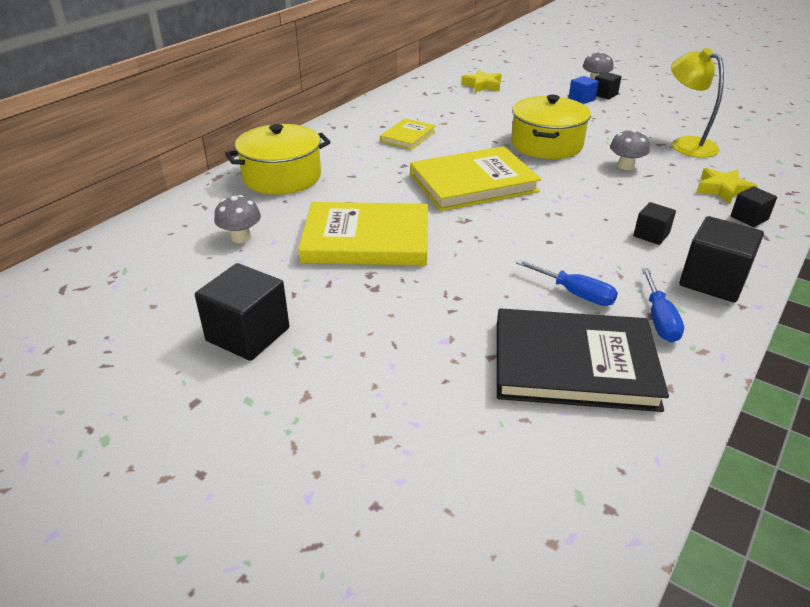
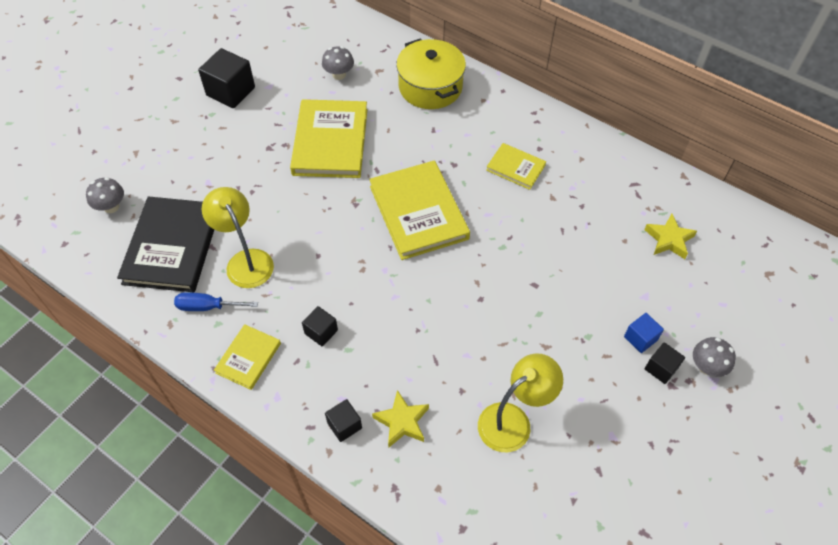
camera: 90 degrees right, 20 degrees up
(546, 144) = (504, 281): yellow pot -> none
(575, 293) = (245, 260): blue screwdriver -> yellow lamp
(625, 166) = (455, 343): grey mushroom -> grey mushroom (111, 207)
(713, 281) = (248, 358): black cube -> yellow book

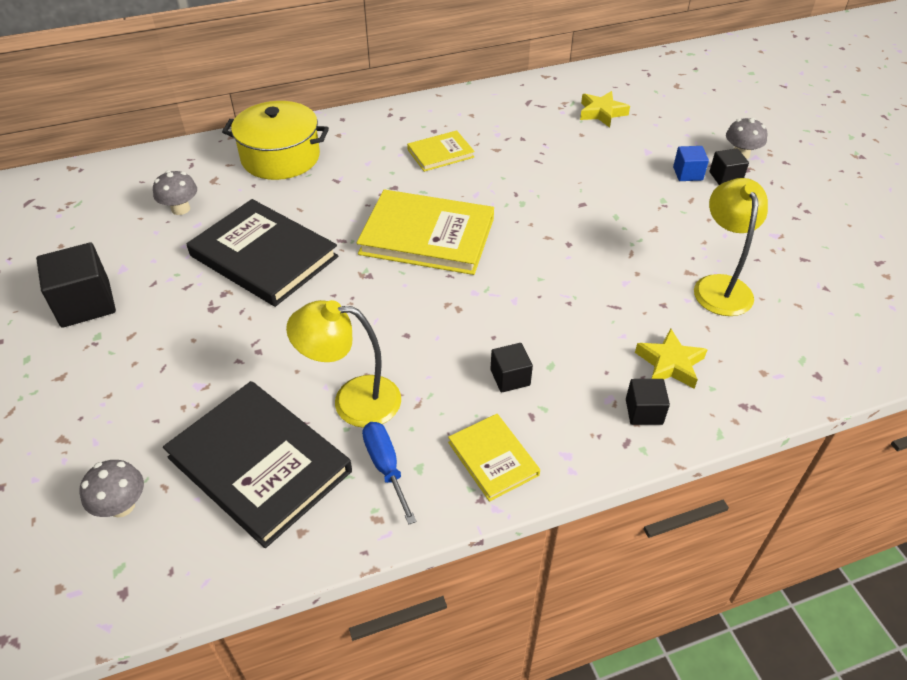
camera: 55 degrees left, 10 degrees down
(207, 307) = (386, 467): blue screwdriver -> blue screwdriver turned 120 degrees clockwise
(330, 142) = (264, 256): yellow book -> black book

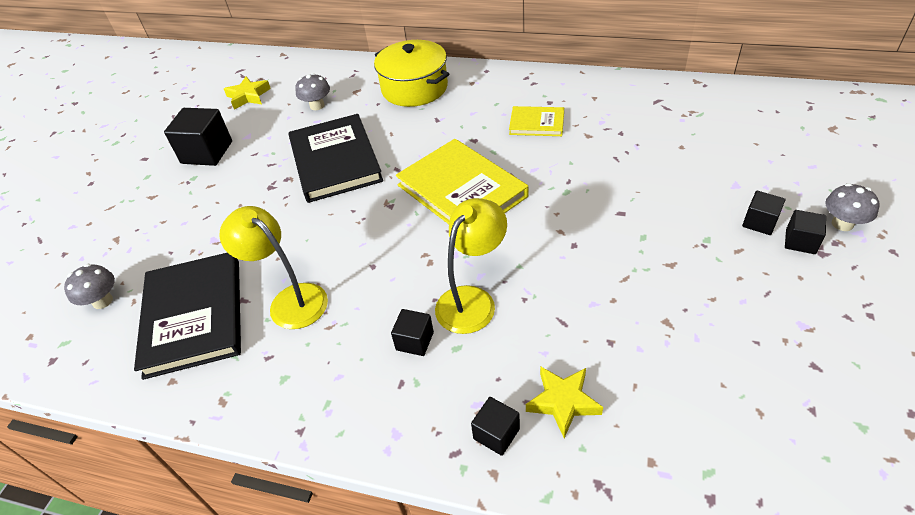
camera: 40 degrees right, 0 degrees up
(386, 467) = (263, 364): blue screwdriver -> none
(493, 459) = (339, 402): yellow book -> none
(602, 113) = (722, 132): yellow star -> yellow star (248, 96)
(687, 173) = (759, 222): blue cube -> black cube
(720, 286) = (687, 351): yellow lamp -> yellow lamp (472, 300)

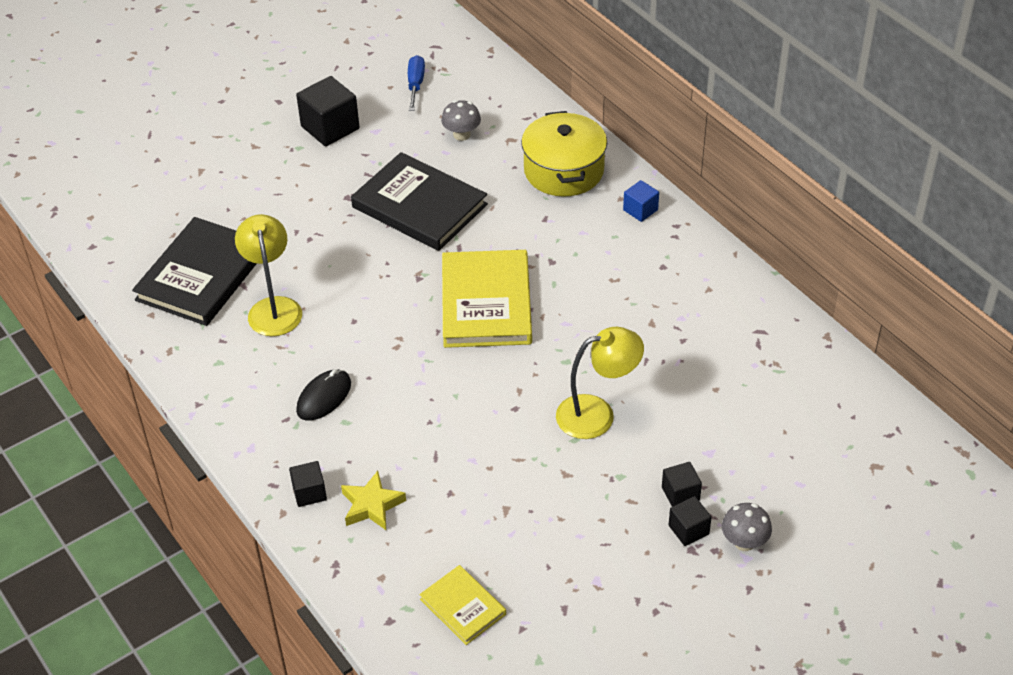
camera: 35 degrees right, 0 degrees up
(102, 301) = (154, 220): grey mushroom -> none
(248, 96) = (415, 84): yellow star -> blue screwdriver
(335, 161) = (419, 206): black book -> black book turned 75 degrees counterclockwise
(415, 341) = (324, 397): black cube -> black mouse
(472, 300) = (393, 397): yellow lamp -> yellow lamp (597, 414)
(493, 82) = (640, 210): none -> blue cube
(536, 123) = (623, 281): yellow book -> yellow book (463, 607)

